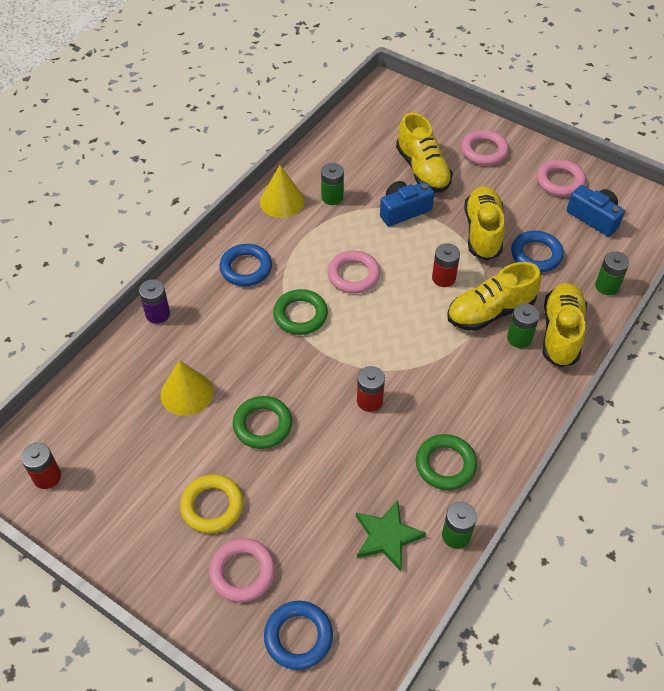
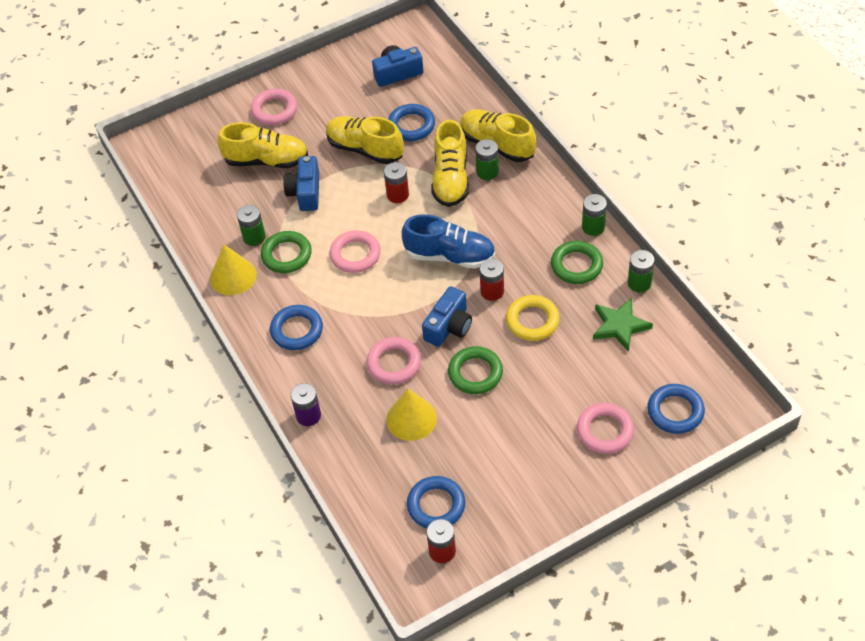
camera: 60 degrees left, 0 degrees up
(96, 452) = (436, 505): none -> blue ring
(212, 506) = (535, 433): yellow ring -> yellow ring (532, 321)
(300, 315) = (376, 308): green ring -> green ring (286, 255)
(308, 381) = (449, 326): none -> blue camera
(394, 348) = (450, 256): none -> blue shoe
(560, 181) = (344, 76): pink ring -> pink ring (394, 363)
(607, 286) = (470, 97): green battery -> green battery (593, 227)

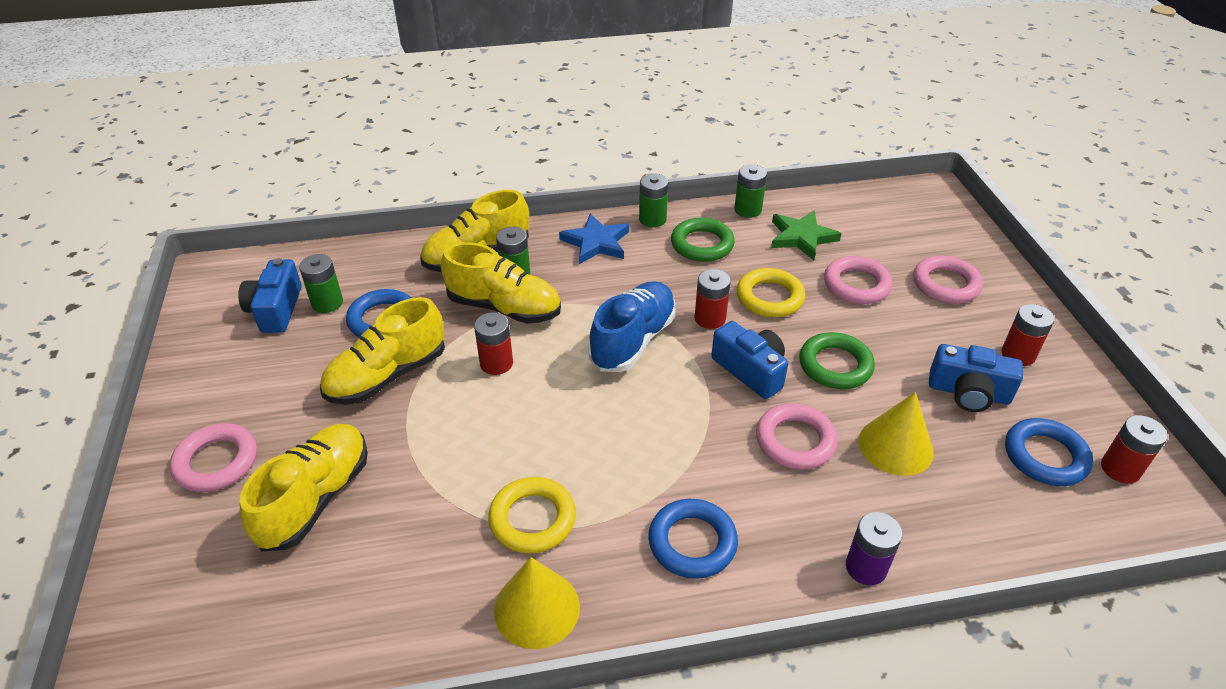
camera: 75 degrees left, 10 degrees down
(254, 237) = (468, 555): green battery -> green battery (327, 303)
(286, 255) = (532, 519): green ring -> yellow ring
(305, 192) = (420, 464): blue camera -> blue camera (968, 393)
(355, 254) = (578, 434): pink ring -> pink ring (856, 285)
(538, 485) = (1018, 355): none -> red battery
(546, 203) = (596, 242): none -> blue star
(675, 411) = (928, 231): blue ring -> none

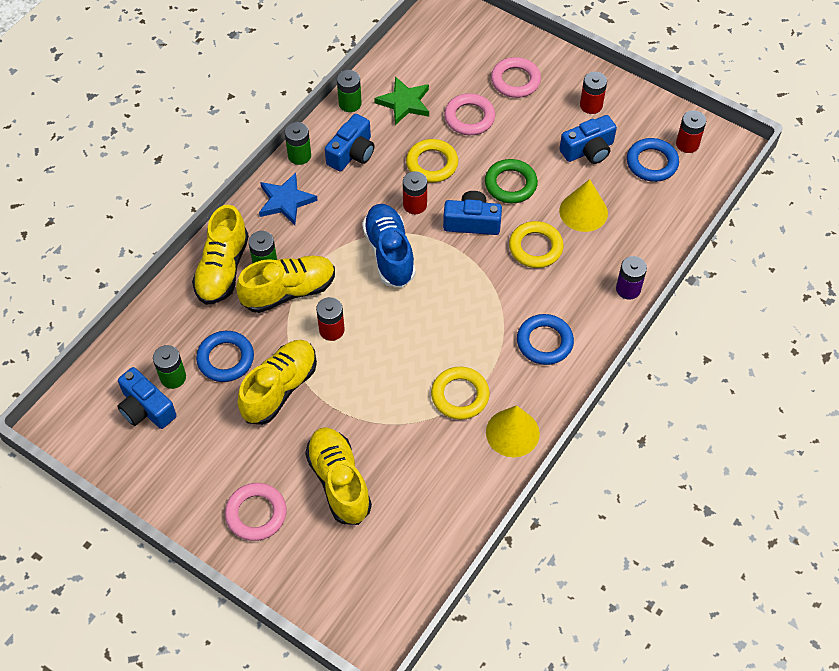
camera: 45 degrees left, 15 degrees up
(387, 376) = (279, 389): yellow shoe -> yellow shoe turned 150 degrees counterclockwise
(702, 244) = (352, 153): green ring -> blue camera
(795, 441) = (535, 247): pink ring -> yellow ring

